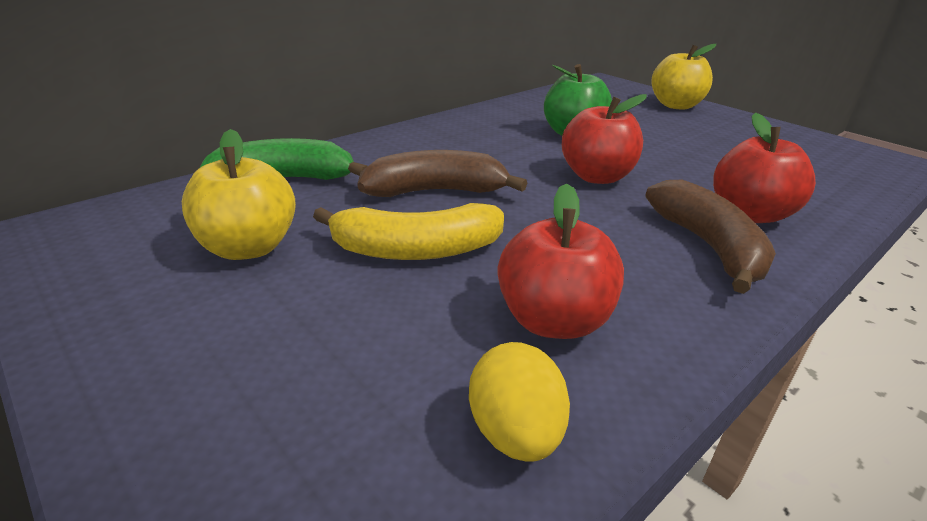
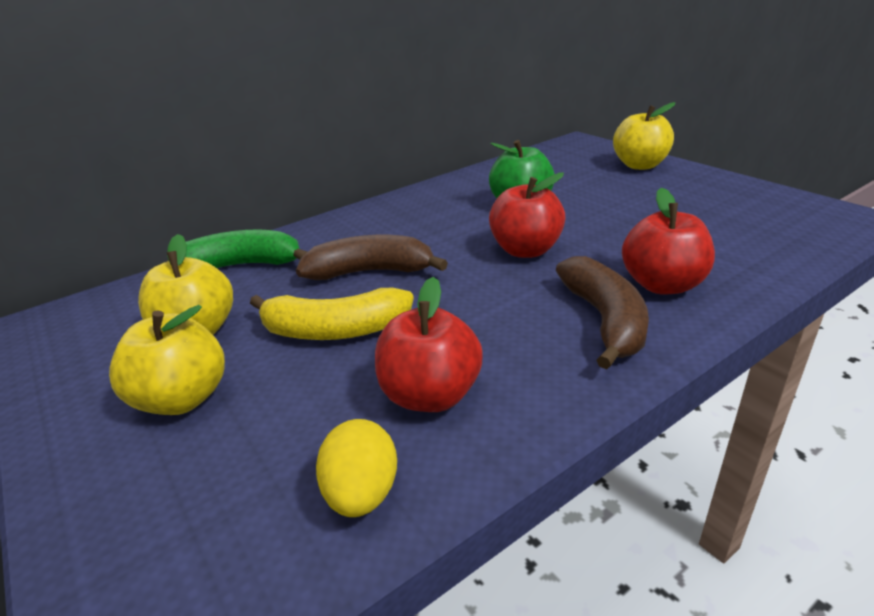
camera: 10 degrees right, 0 degrees up
(251, 323) = (183, 398): none -> yellow apple

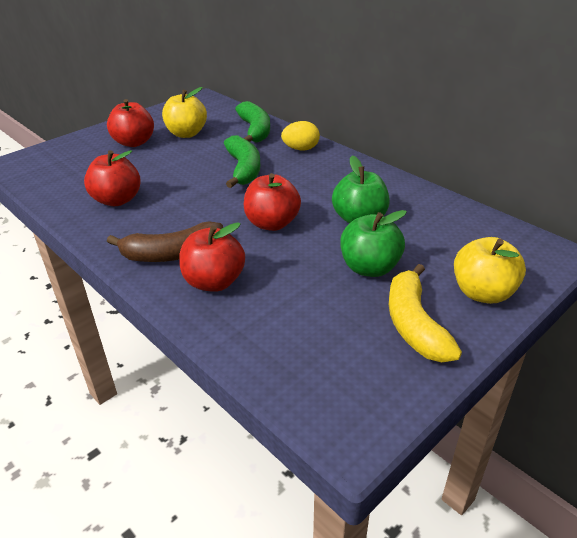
camera: 80 degrees right, 5 degrees up
(183, 398) = (134, 142): yellow apple -> red apple
(335, 330) = (180, 168): yellow banana -> yellow banana (414, 324)
(362, 493) = (61, 191): yellow egg -> yellow egg (300, 149)
(371, 272) = (244, 169): brown banana -> green banana
(612, 202) = (369, 268): none -> green apple

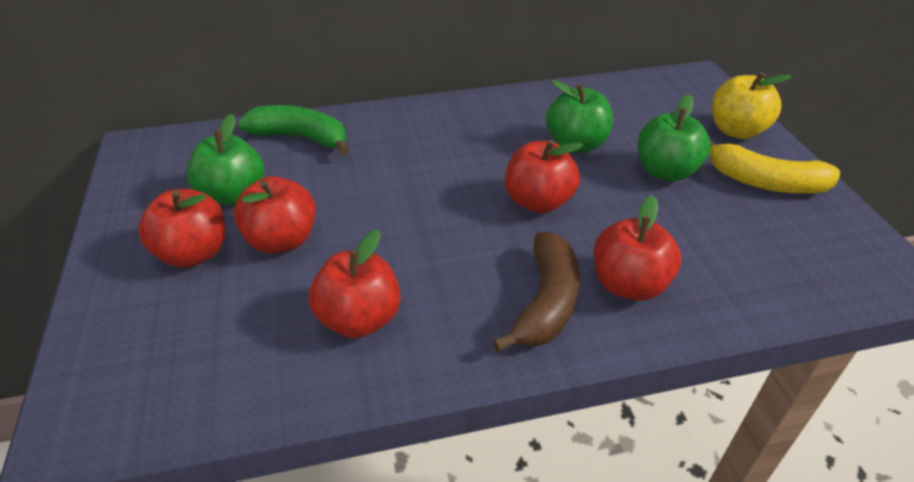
camera: 60 degrees left, 5 degrees up
(161, 159) = (282, 240): none -> red apple
(186, 134) = (233, 195): yellow apple -> green apple
(244, 169) = (393, 180): green banana -> none
(300, 149) = (390, 124): yellow egg -> none

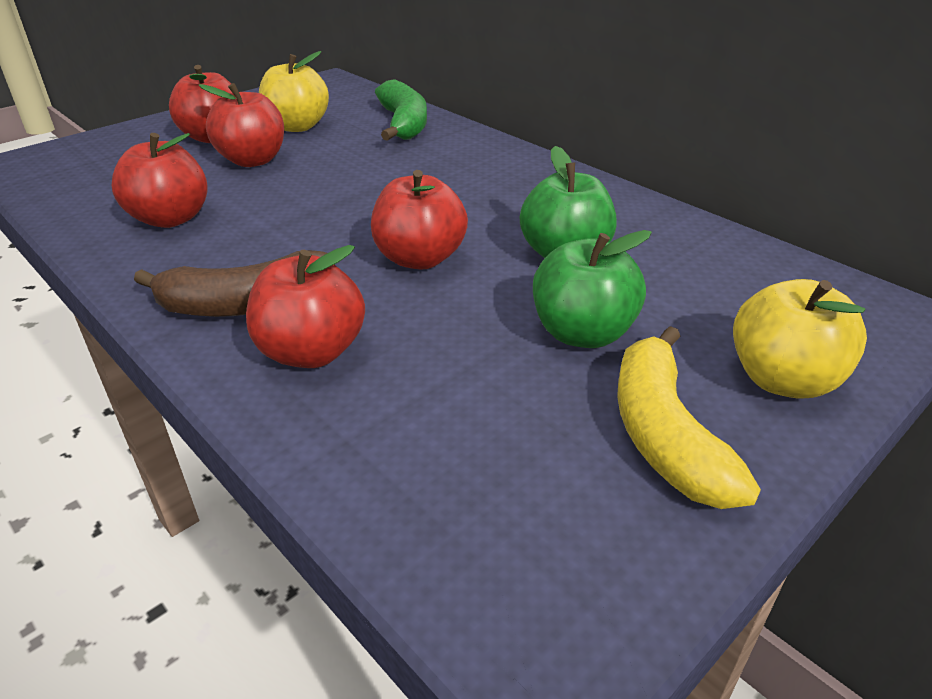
camera: 60 degrees right, 5 degrees down
(233, 195) = (297, 126): green apple -> yellow apple

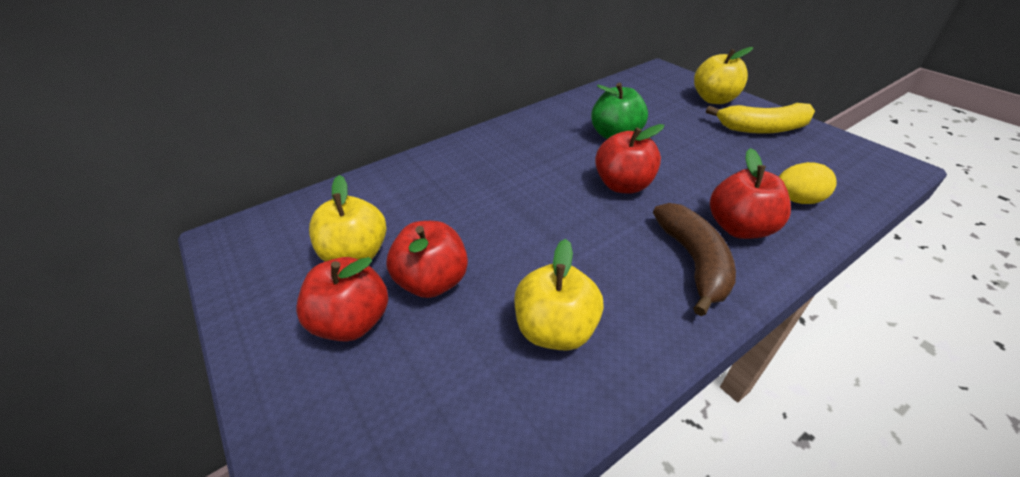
camera: 80 degrees left, 5 degrees up
(170, 218) = (556, 329): red apple -> yellow apple
(385, 431) = (797, 200): none -> yellow egg
(404, 124) = (387, 187): green banana -> none
(582, 333) = (693, 138): green apple -> none

